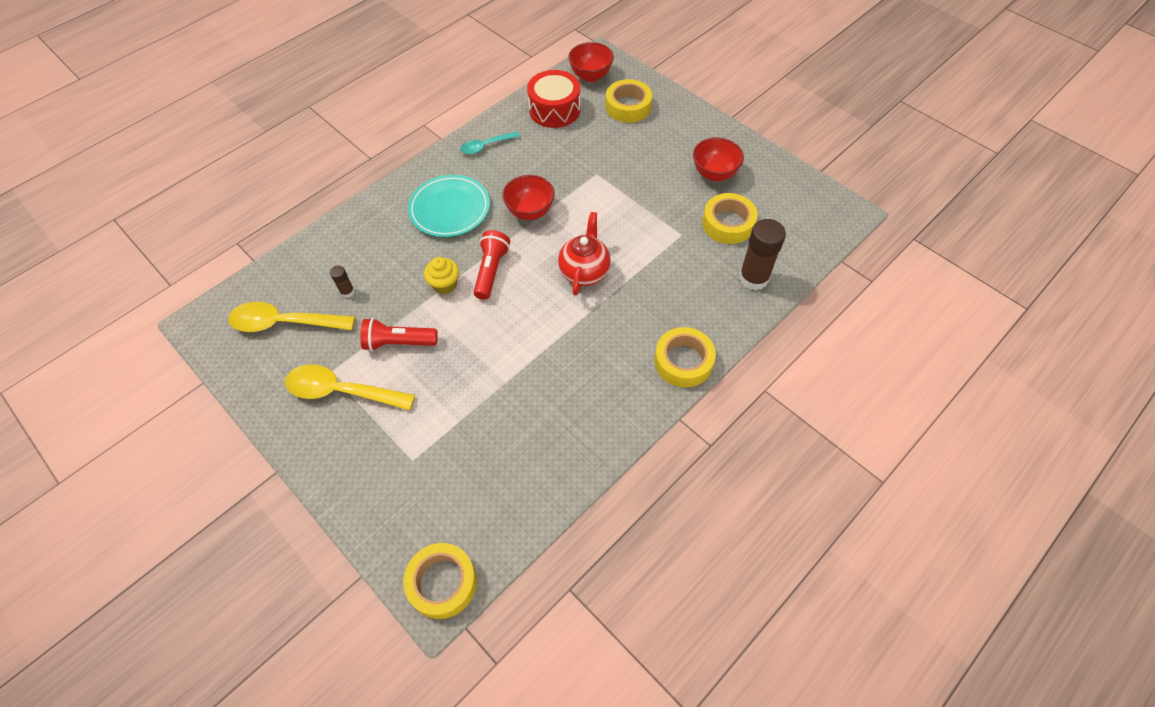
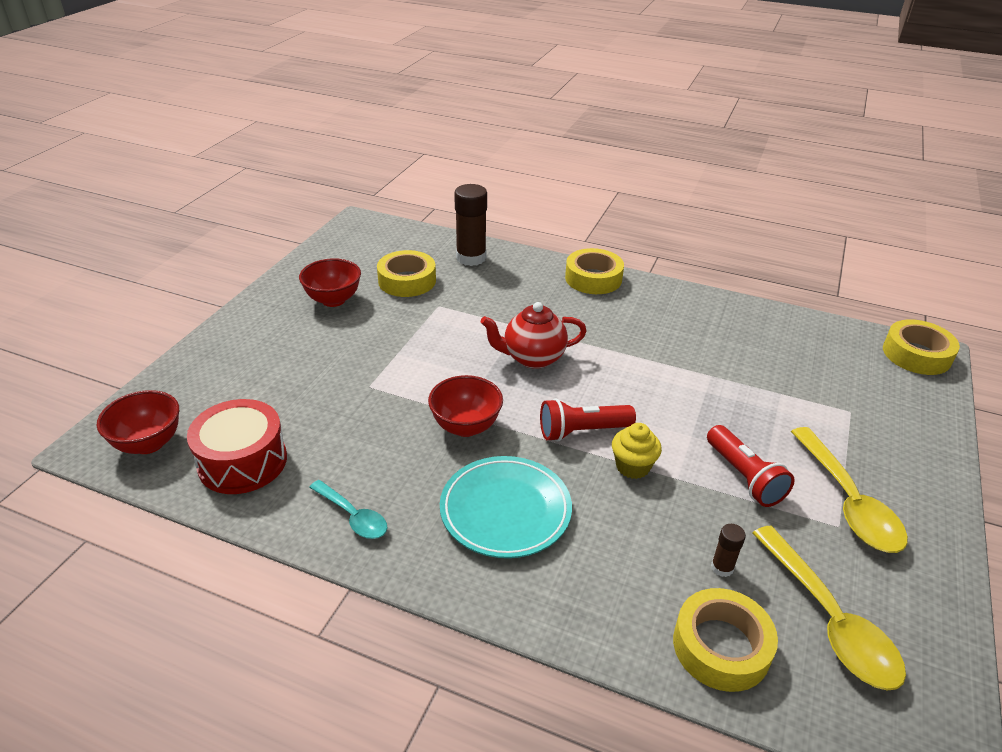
camera: 115 degrees left, 20 degrees down
(628, 106) = (221, 389): yellow tape -> yellow tape (721, 646)

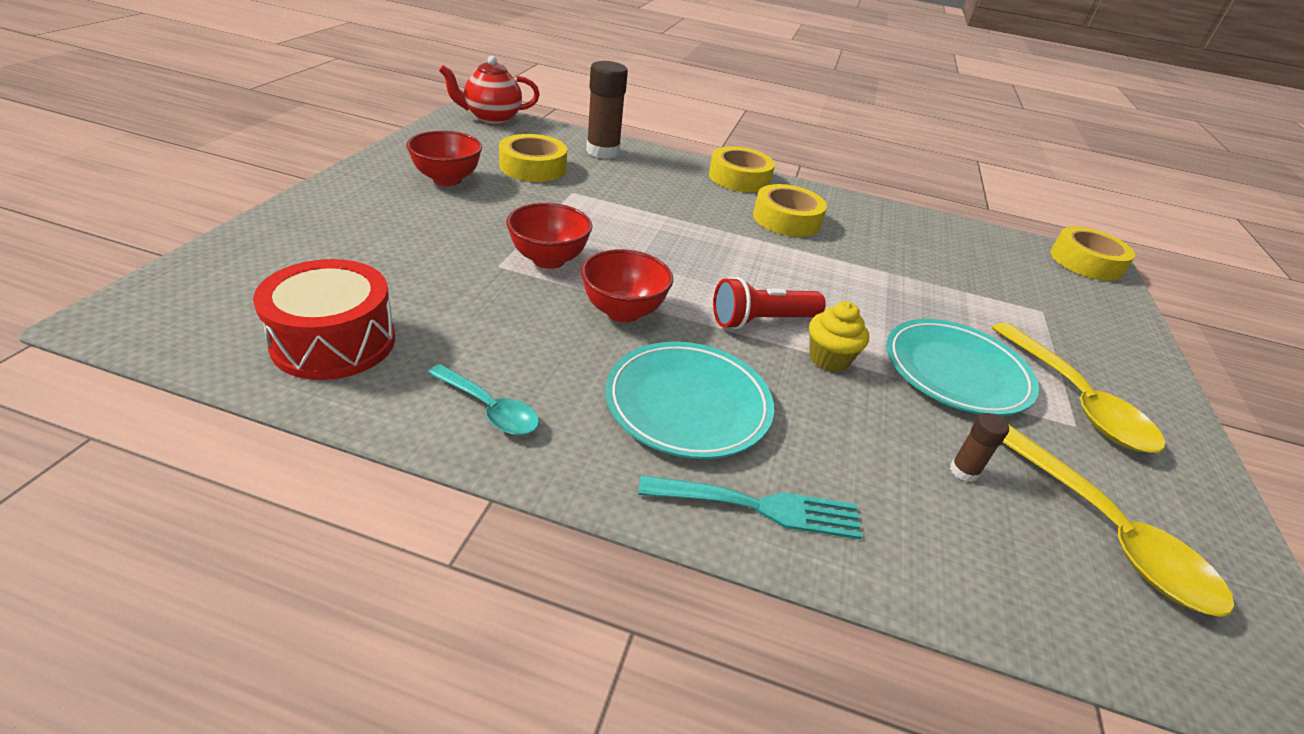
camera: 10 degrees left, 0 degrees up
(148, 443) = (200, 317): red bowl -> red bowl (548, 260)
(533, 358) = (689, 246): red teapot -> red teapot (492, 118)
(546, 596) = (760, 507): none -> turquoise fork
(721, 646) = (993, 567): yellow tape -> yellow tape (786, 219)
(744, 477) = (955, 372): red flashlight -> turquoise plate

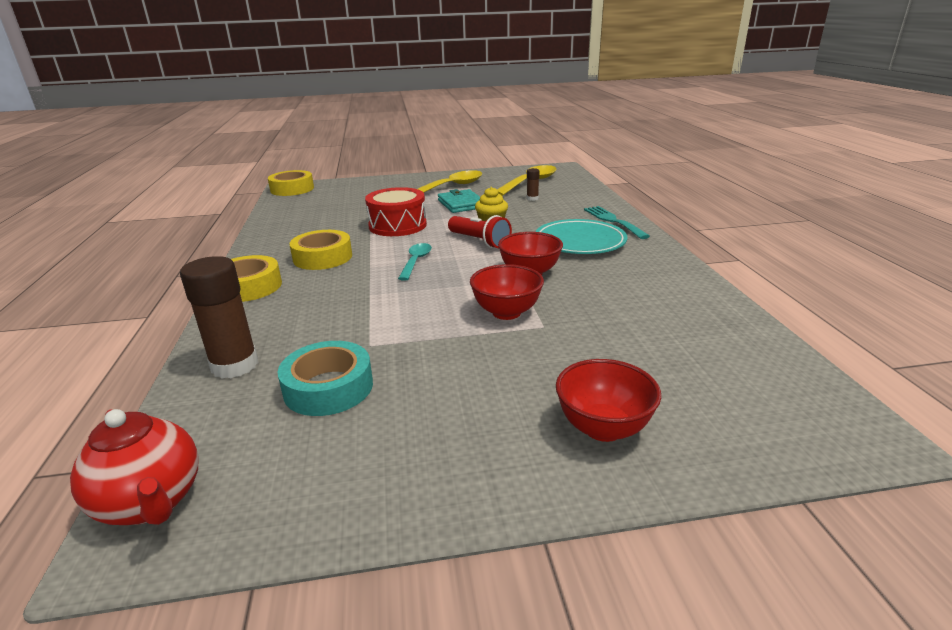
camera: 110 degrees left, 10 degrees down
(334, 342) = (712, 338): red drum -> red drum (397, 225)
(447, 179) = (425, 423): red bowl -> red bowl (603, 428)
(490, 409) = (665, 277): turquoise spoon -> turquoise spoon (416, 261)
(533, 167) = (328, 387): yellow tape -> turquoise tape
(955, 372) = (461, 204): turquoise plate -> turquoise wallet

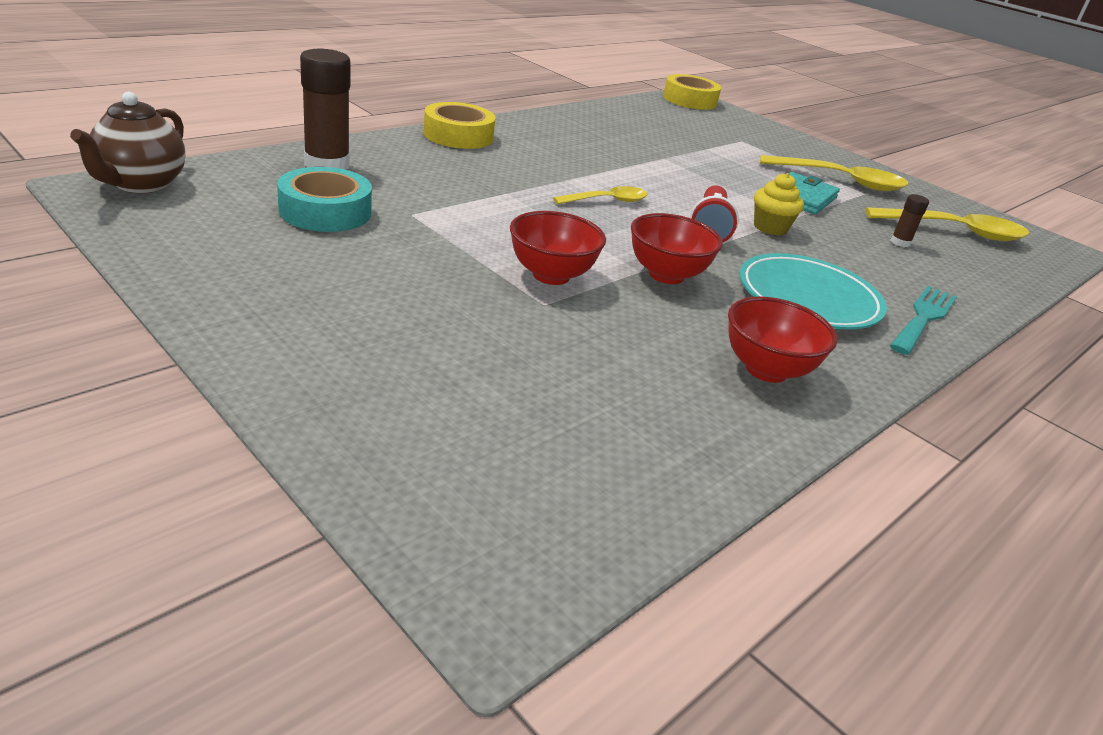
camera: 50 degrees right, 5 degrees up
(152, 502) = (140, 184): red teapot -> brown teapot
(322, 257) = (555, 152): yellow tape -> none
(397, 225) = (682, 173): red drum -> none
(416, 261) = (607, 201): turquoise spoon -> yellow spoon
(603, 428) = (365, 370): red bowl -> red bowl (766, 370)

